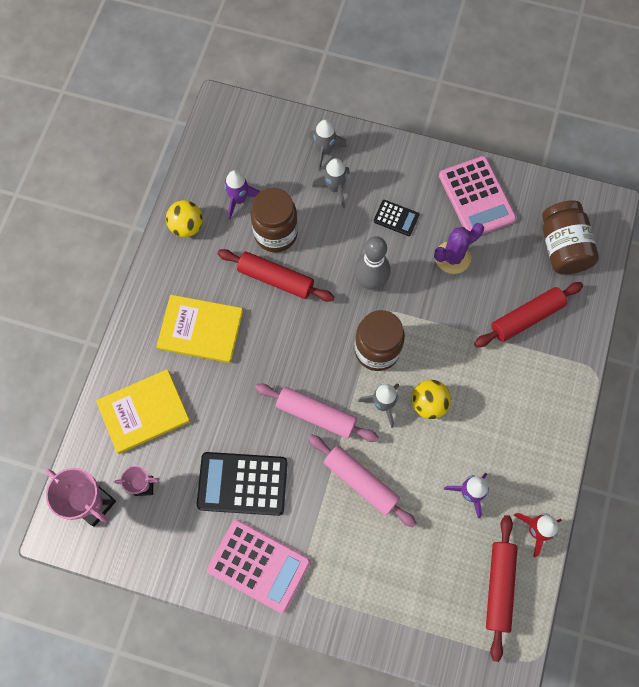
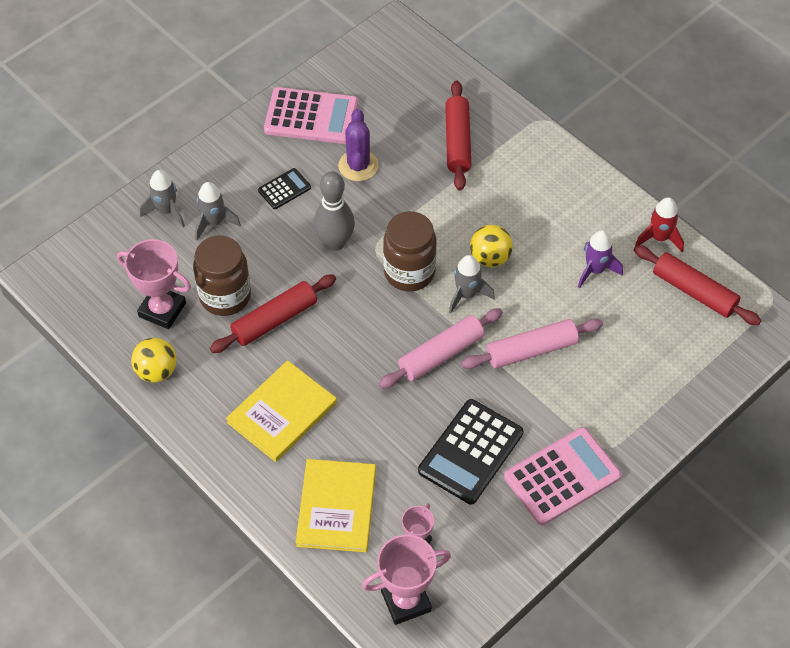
camera: 60 degrees left, 15 degrees down
(239, 199) = (162, 310): purple rocket -> pink trophy
(563, 247) = (409, 80): brown jar -> none

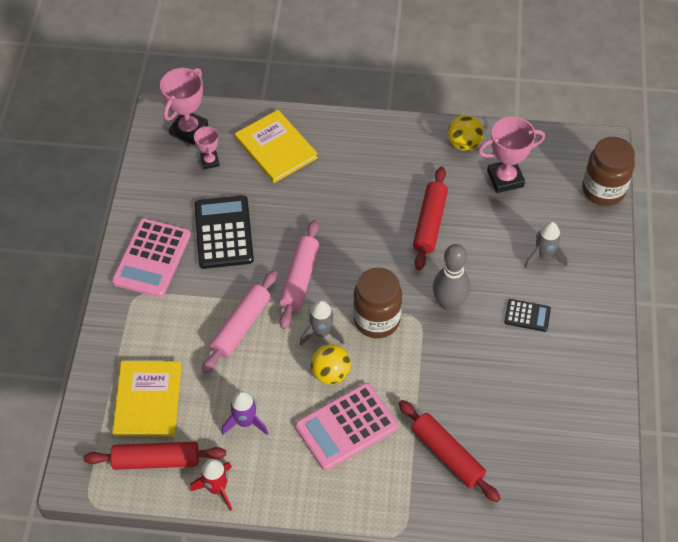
camera: 140 degrees right, 0 degrees up
(166, 211) = (583, 240): grey rocket -> none
(225, 296) = (478, 215): brown jar -> brown jar (603, 190)
(282, 413) = (363, 174): yellow book -> yellow book (148, 400)
(284, 189) = (527, 315): black calculator -> black calculator turned 90 degrees counterclockwise
(311, 117) = (576, 388): pink calculator -> pink calculator (346, 426)
(358, 166) = (497, 374): purple cactus -> none

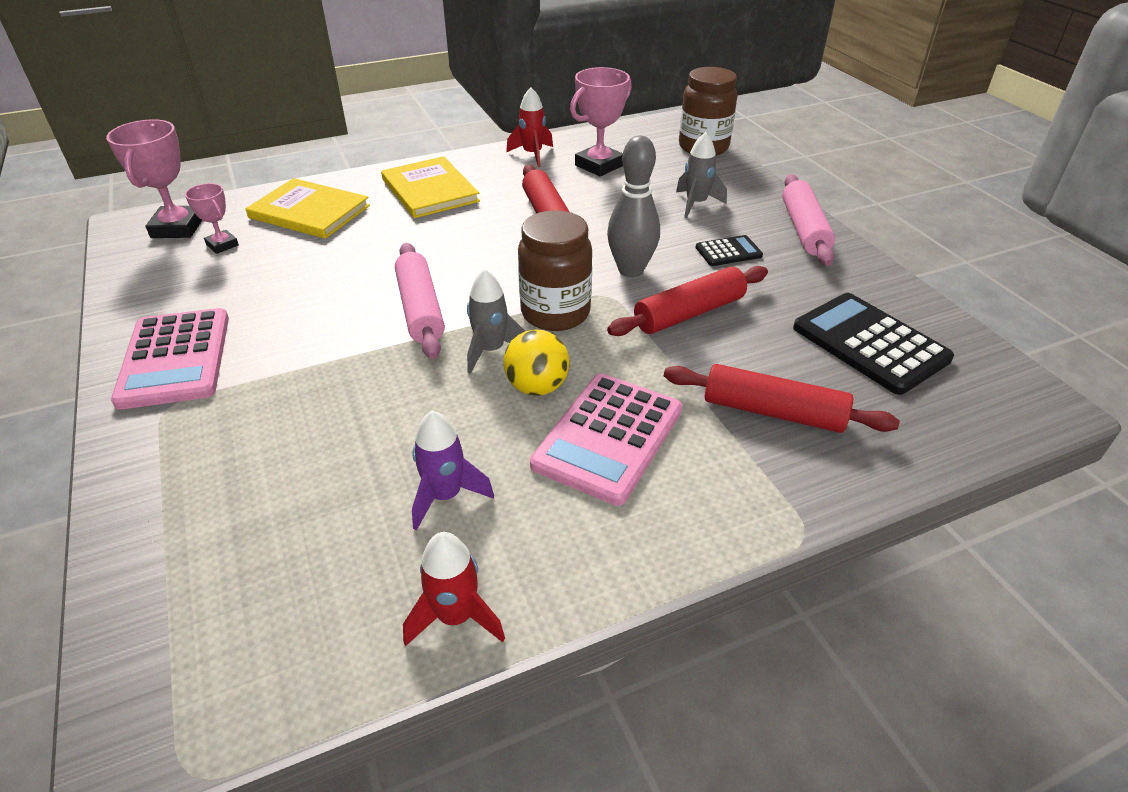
camera: 30 degrees left, 15 degrees down
(148, 400) = (248, 537): yellow book -> yellow book (430, 190)
(156, 460) = (310, 625): red rolling pin -> red rolling pin (689, 313)
(224, 232) = (279, 300): black calculator -> black calculator (870, 343)
(241, 326) = (364, 384): pink rolling pin -> pink rolling pin (804, 229)
(464, 143) = (532, 155): yellow ball -> red rocket

